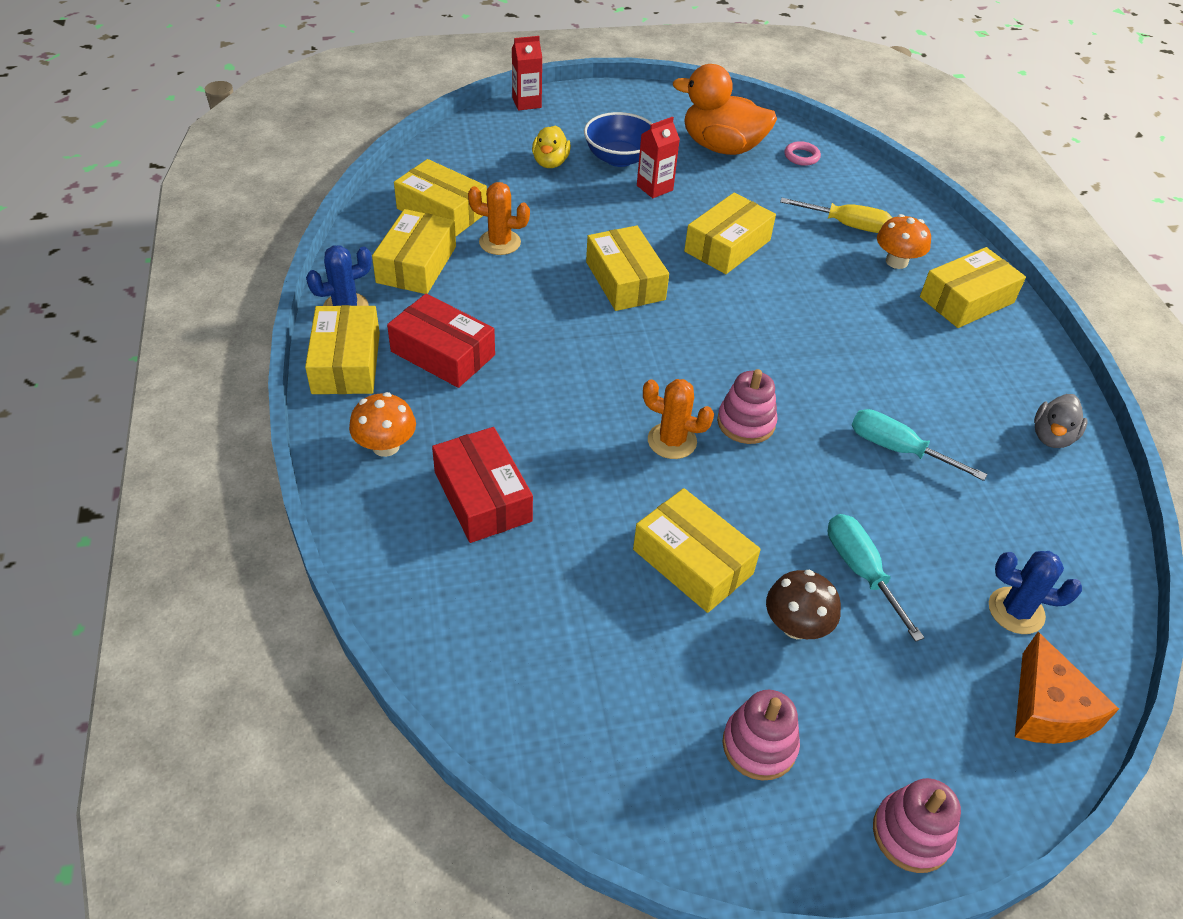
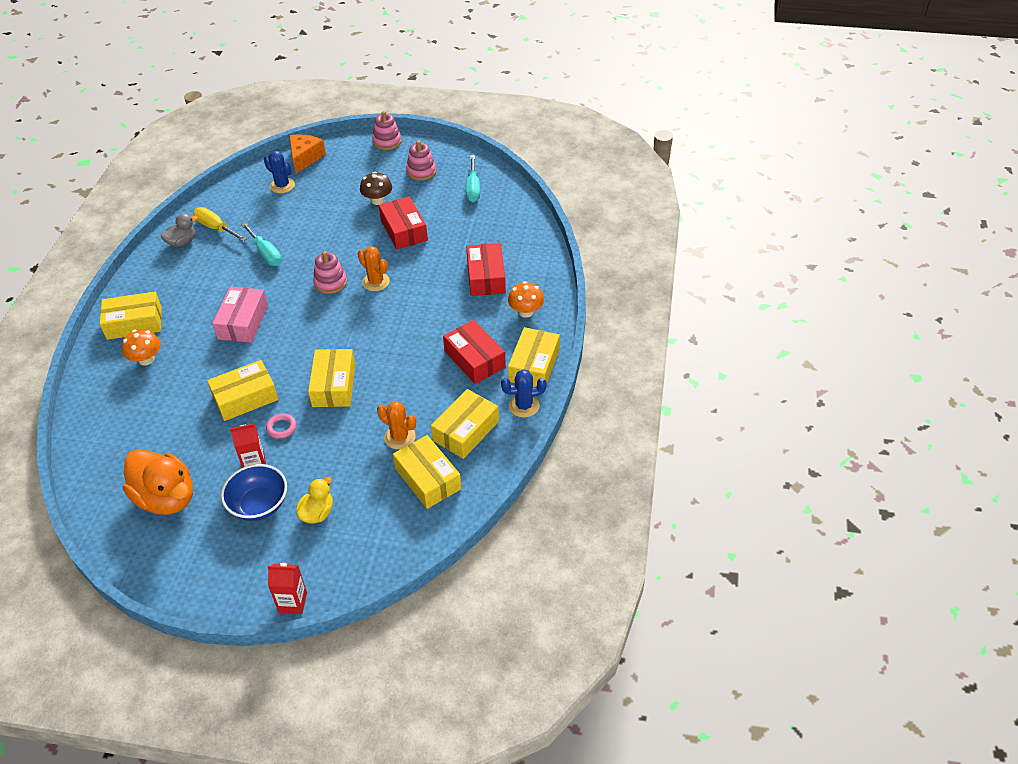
camera: 155 degrees left, 0 degrees up
(692, 561) = (404, 230): yellow box -> red box
(801, 156) = (113, 471): pink ring -> pink ring (281, 428)
(822, 333) = (243, 322): none -> pink box
(847, 225) = (148, 396): yellow screwdriver -> yellow screwdriver (216, 228)
(861, 571) = (333, 211): turquoise screwdriver -> turquoise screwdriver (473, 188)

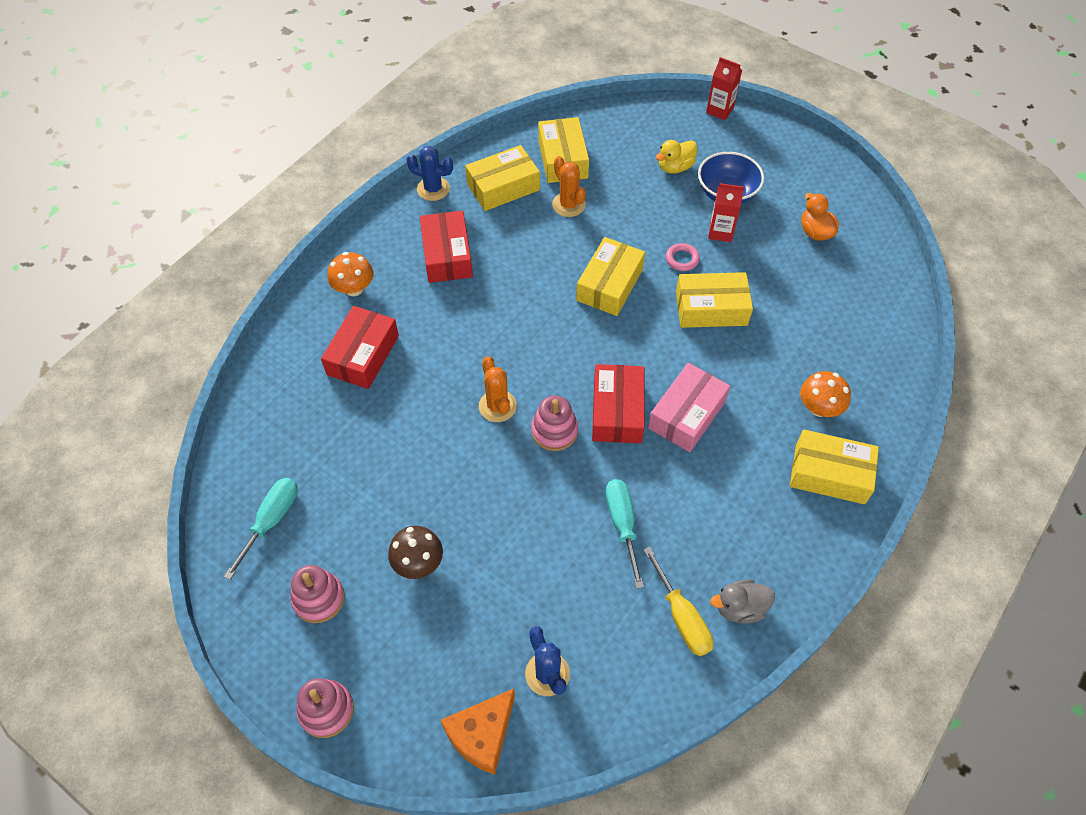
camera: 155 degrees left, 10 degrees up
(166, 498) = (815, 232): orange duck -> orange duck, size x0.54
(404, 230) = (415, 481): red box -> red box (617, 411)
(534, 366) = (393, 224): yellow box -> none

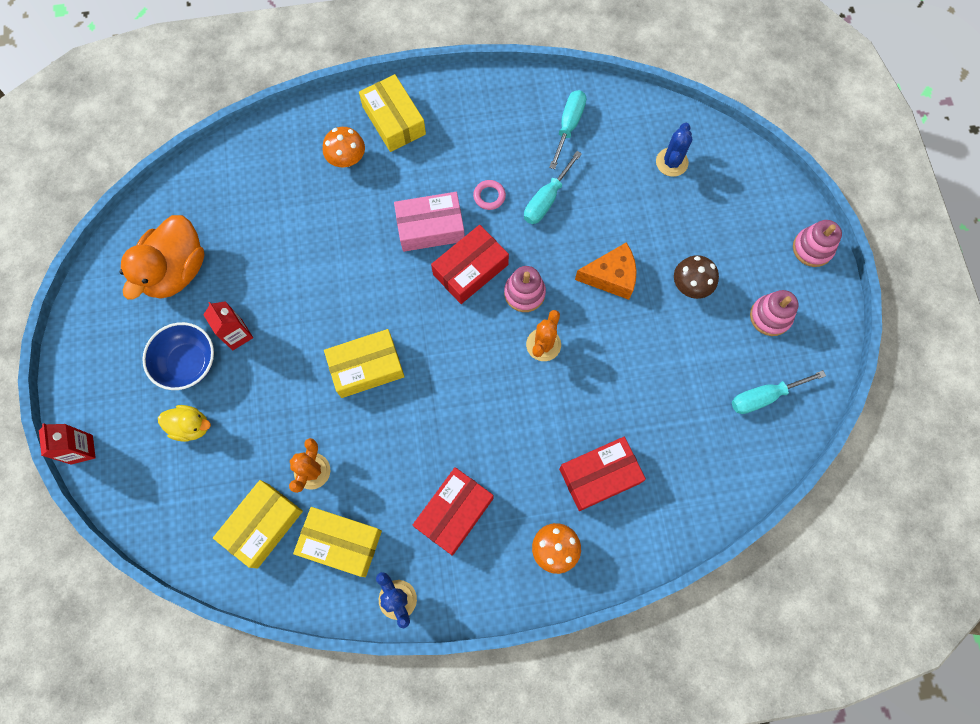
camera: 135 degrees left, 15 degrees up
(482, 735) = (735, 164): orange cheese -> orange cheese (611, 277)
(681, 617) = (568, 126): yellow screwdriver -> turquoise screwdriver
(682, 259) = (292, 339): pink ring -> pink ring (489, 196)
(711, 308) = (323, 282): yellow box -> none
(740, 608) = (532, 103): grey duck -> none
(815, 232) = (176, 271): orange duck -> orange duck, size x1.87

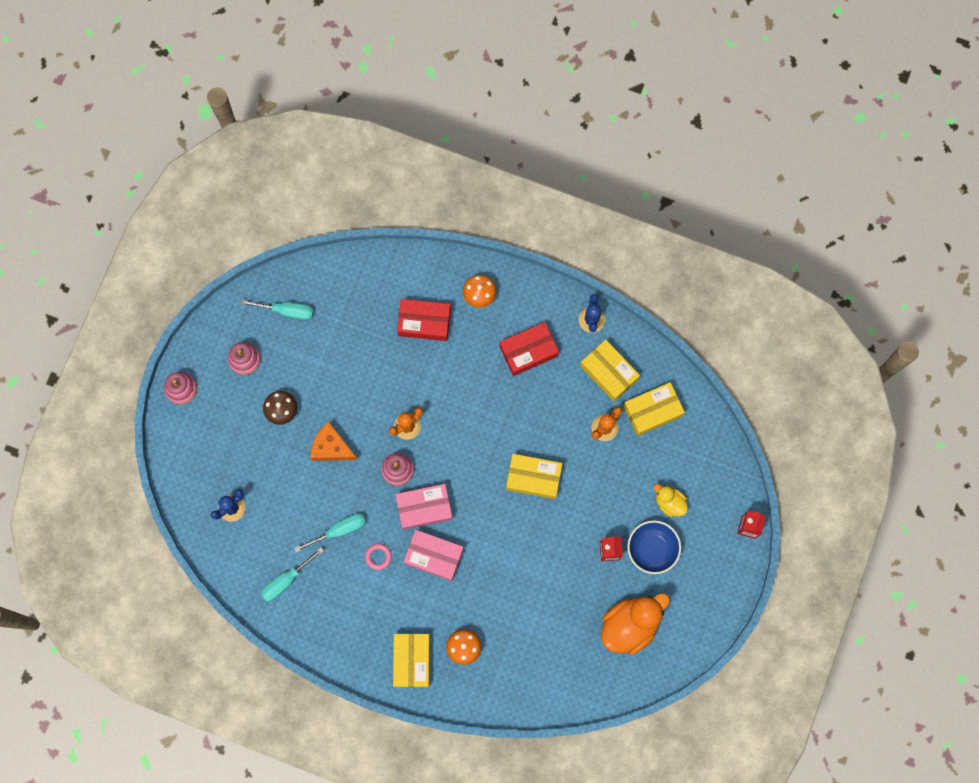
camera: 150 degrees left, 5 degrees up
(470, 269) = (424, 508): red box -> pink box

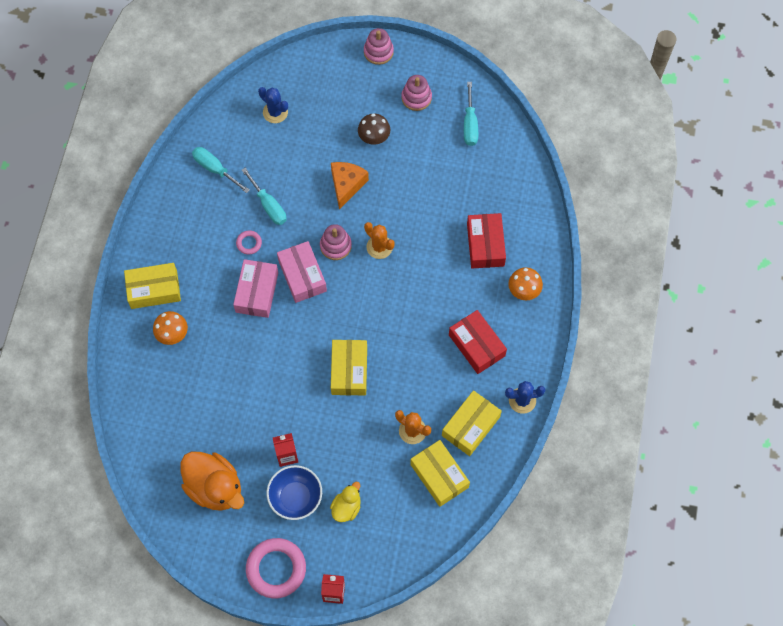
camera: 80 degrees right, 10 degrees down
(718, 577) = (276, 569): none -> pink ring

